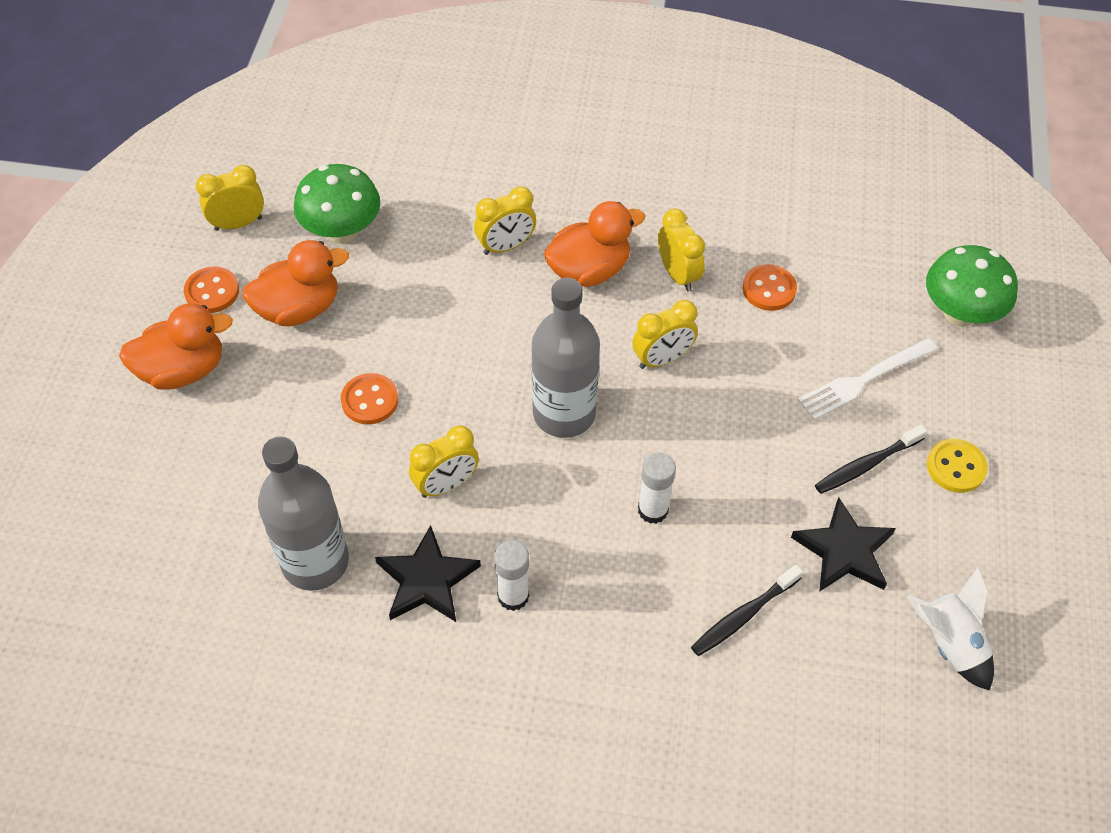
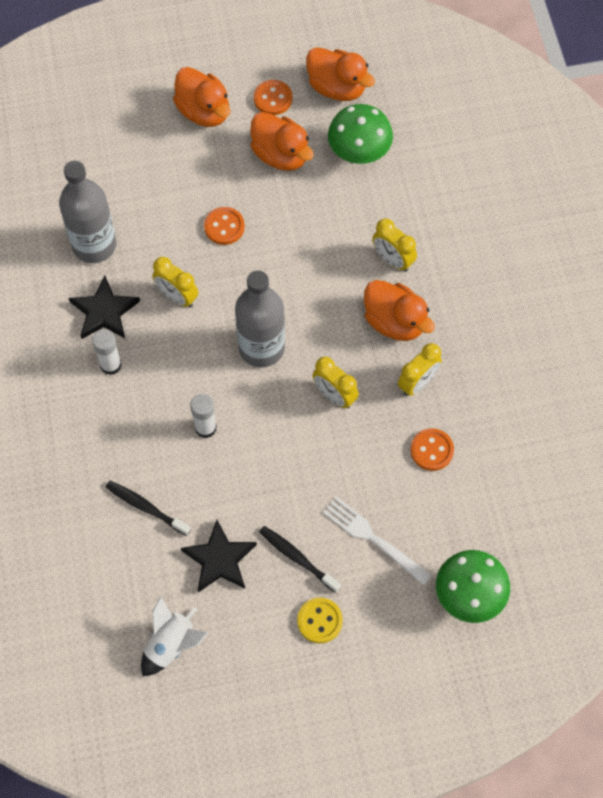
camera: 70 degrees right, 10 degrees up
(238, 223) = (337, 88): yellow clock -> orange duck

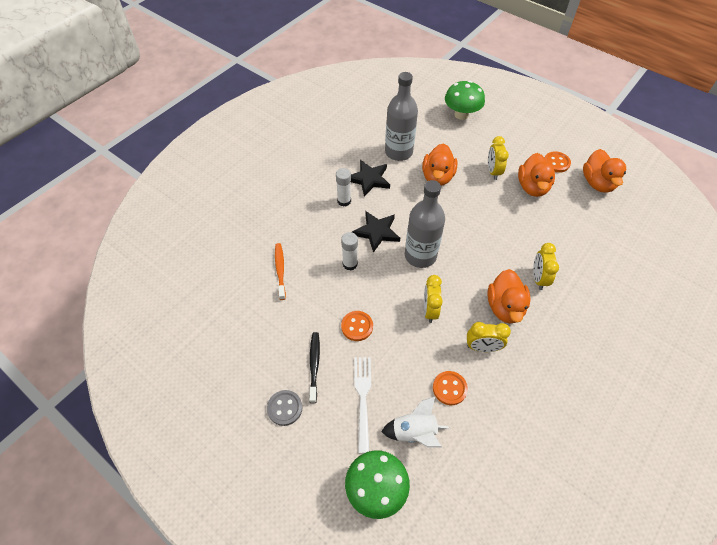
camera: 50 degrees right, 10 degrees down
(146, 507) = (280, 270): black toothbrush -> orange toothbrush
(171, 644) = (209, 340): white rocket -> white rocket (414, 432)
(177, 297) = (408, 201): yellow clock -> yellow clock (493, 171)
(204, 111) = (515, 143): orange duck -> orange duck (437, 177)
(219, 559) = (279, 326): black star -> black star (376, 232)
(224, 227) = (467, 192): orange button -> orange button (357, 326)
(319, 621) = (285, 408): yellow button -> grey button
(359, 152) = (577, 218): green mushroom -> green mushroom (461, 115)

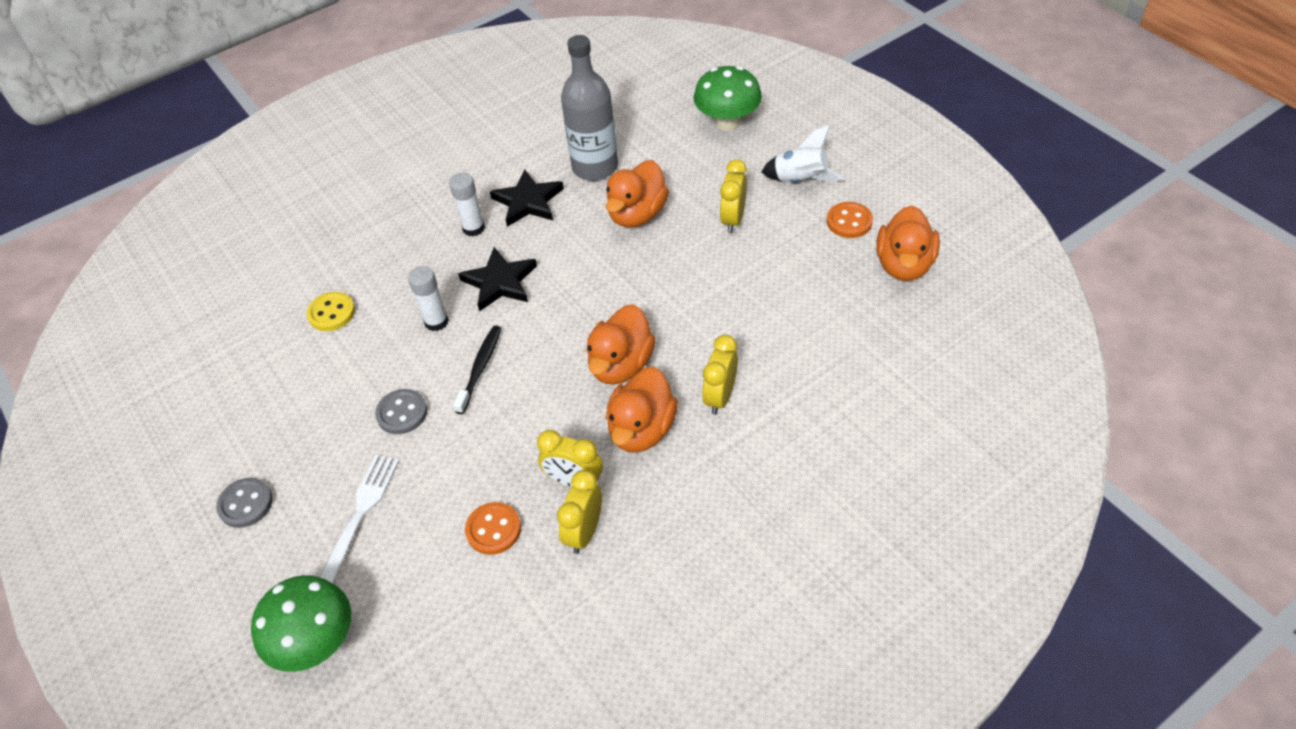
camera: 20 degrees right, 5 degrees down
(280, 270) = (331, 313): orange toothbrush -> yellow button
(314, 365) = (314, 455): black toothbrush -> black toothbrush (480, 368)
(357, 326) = (402, 413): orange button -> grey button
(414, 432) = (410, 579): white rocket -> white rocket (800, 180)
(420, 255) = (549, 328): grey bottle -> none
(429, 310) = (521, 411): yellow clock -> yellow clock (584, 532)
(532, 187) = (786, 254): orange duck -> orange duck (621, 365)

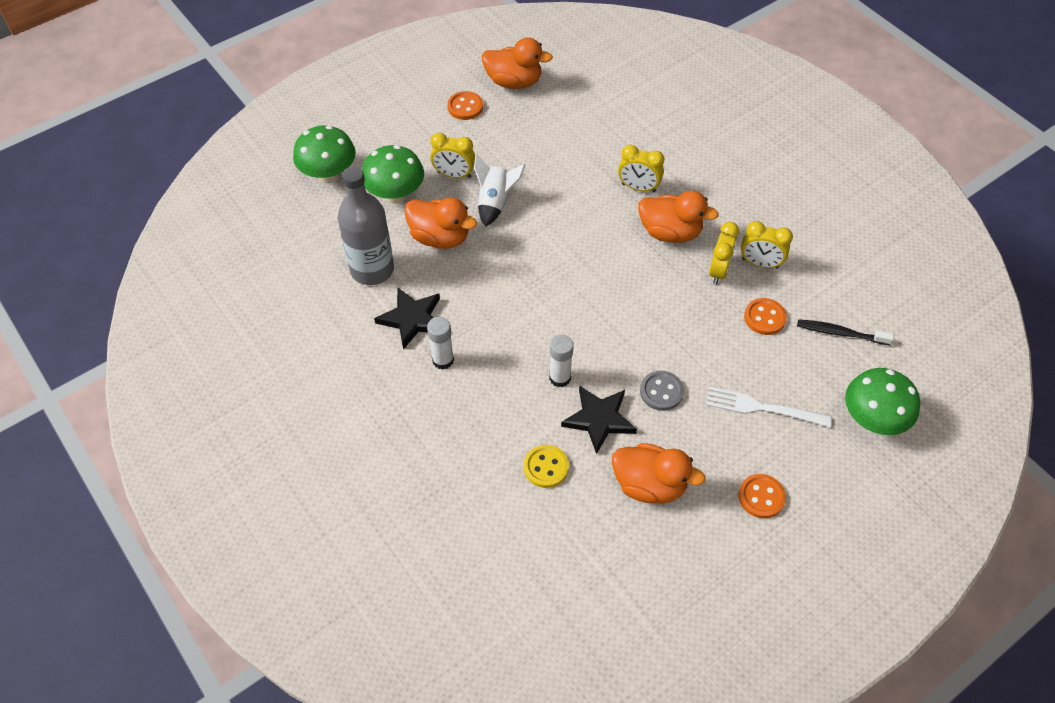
camera: 95 degrees left, 5 degrees up
(245, 504) = (761, 497): grey button -> orange button
(480, 368) = (613, 340): black toothbrush -> black toothbrush (841, 333)
(500, 282) = (514, 333): black star -> black star (599, 419)
(621, 365) = (609, 246): orange duck -> orange duck (649, 485)
(700, 175) = (395, 195): none -> green mushroom
(800, 180) = (413, 131): white rocket -> white rocket (495, 202)

